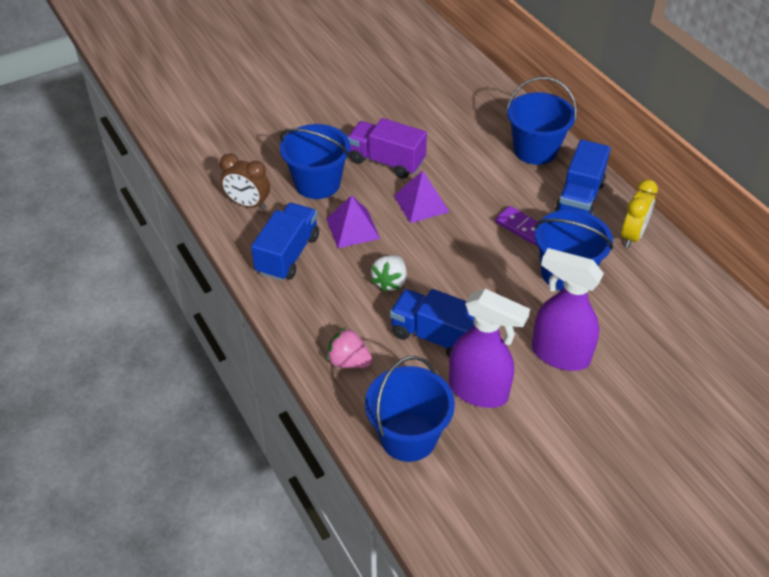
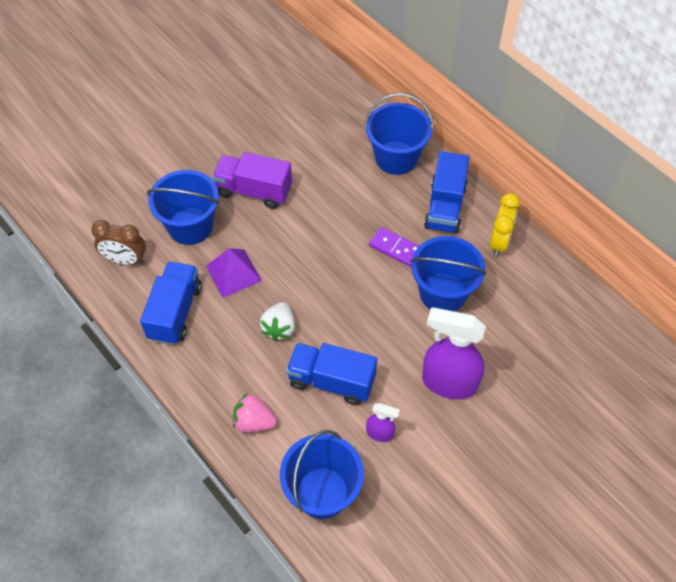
camera: 10 degrees left, 10 degrees up
(421, 203) = (295, 235): purple pyramid -> none
(479, 391) = (380, 433): purple spray bottle -> purple spray bottle, size x0.48

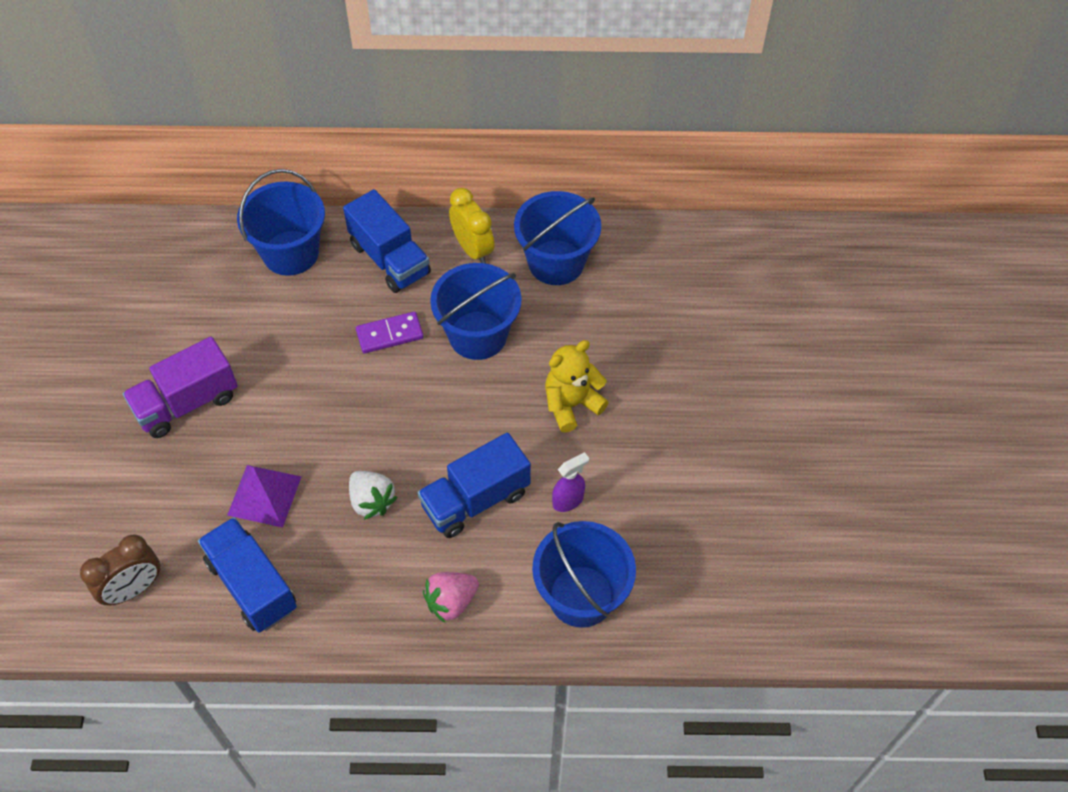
camera: 50 degrees left, 0 degrees up
(190, 226) = (162, 494): blue bucket -> blue bucket (556, 262)
(448, 382) = (571, 404): purple spray bottle -> yellow teddy bear

